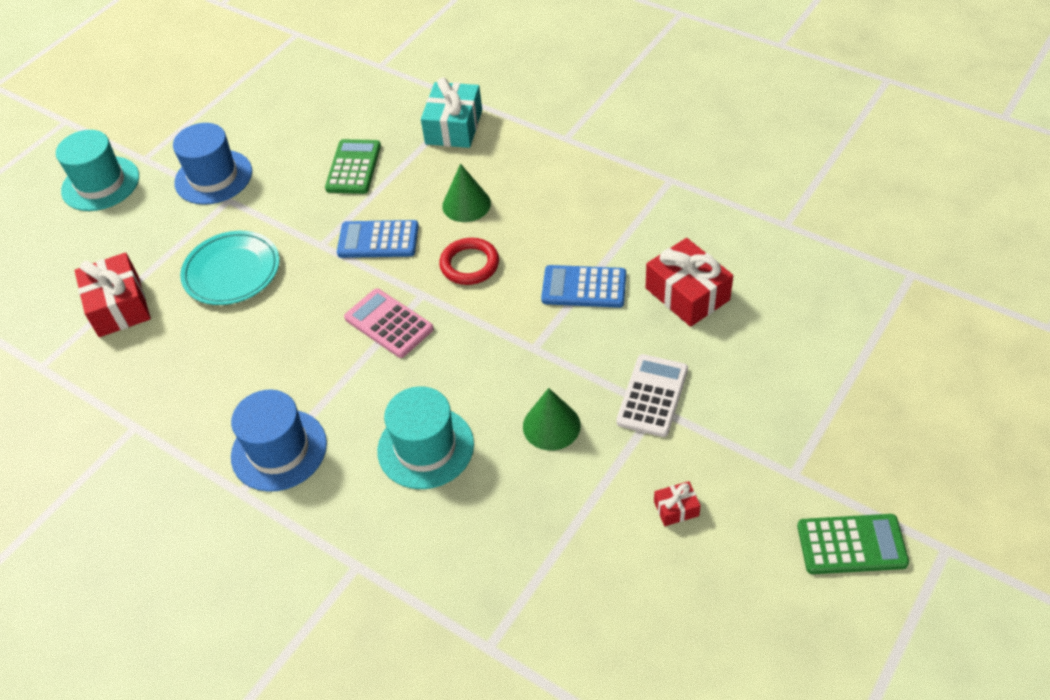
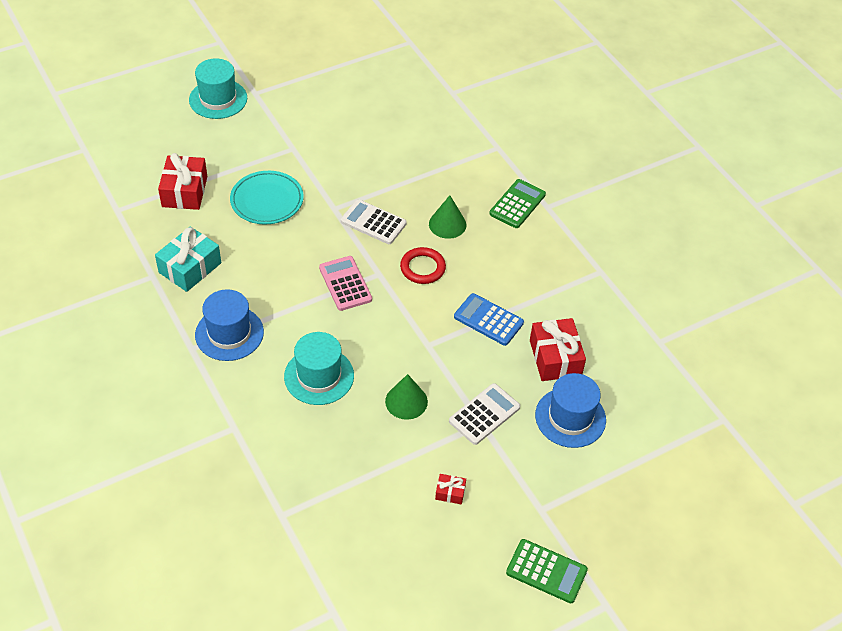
camera: 20 degrees right, 0 degrees up
(213, 177) = (292, 127): blue hat -> blue hat (570, 417)
(353, 167) = (388, 162): green calculator -> green calculator (517, 204)
(378, 240) = (373, 222): blue calculator -> white calculator
(454, 127) = (474, 163): turquoise gift -> turquoise gift (190, 268)

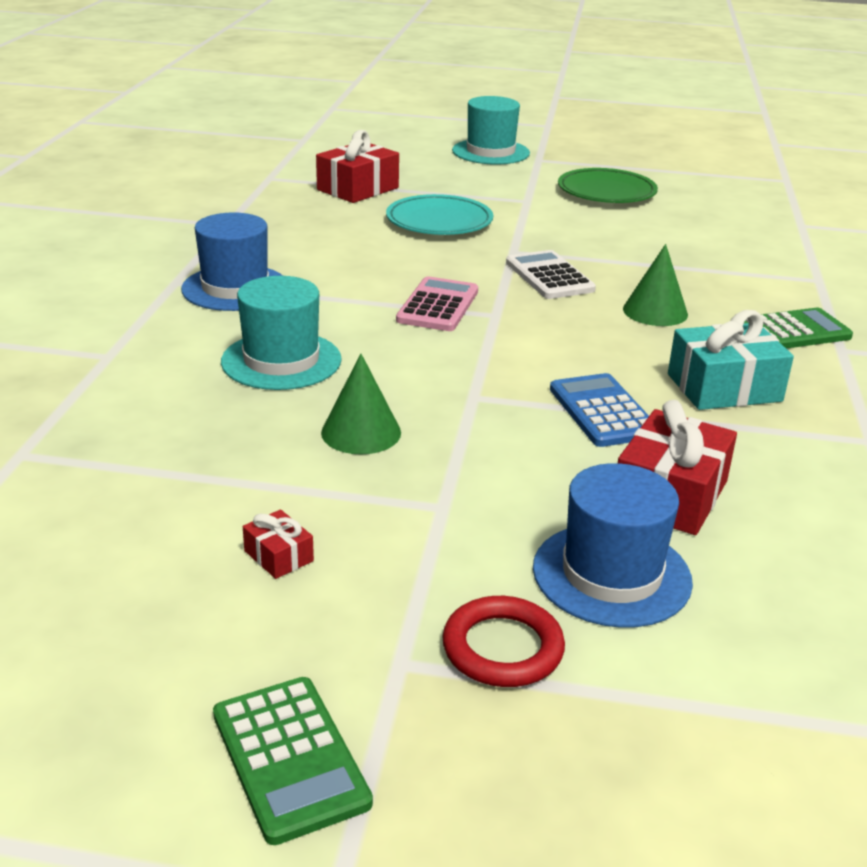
camera: 40 degrees right, 20 degrees down
(190, 268) = (275, 232): turquoise gift -> turquoise gift (724, 388)
(326, 112) = (606, 192): none -> green plate
(422, 268) = (565, 332): red ring -> red ring (502, 648)
(484, 414) = (461, 499): white calculator -> none

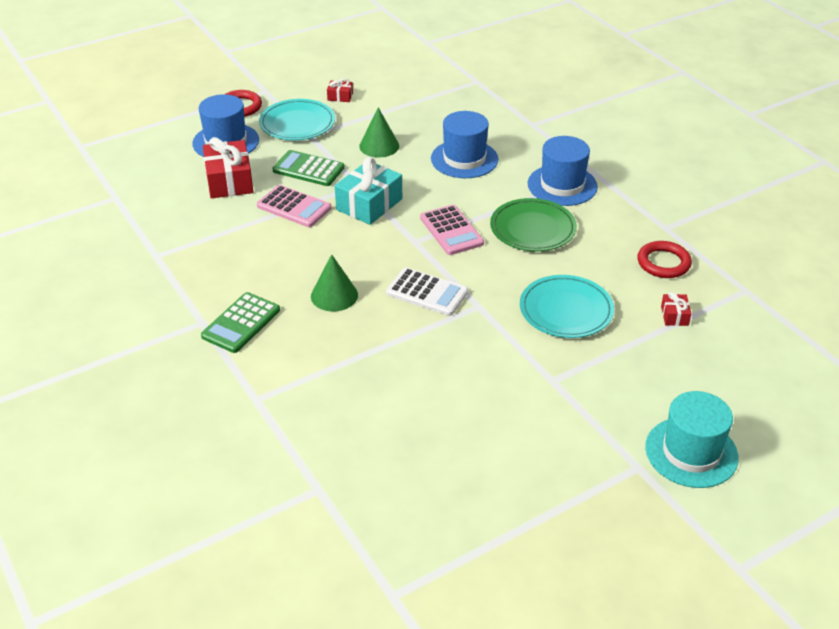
camera: 140 degrees right, 10 degrees up
(281, 360) = (464, 159): turquoise hat -> blue hat
(289, 210) = (663, 263): none -> red ring
(289, 758) = (267, 63): green calculator -> green calculator (308, 169)
(358, 189) = (674, 316): red gift -> red gift, size x0.48
(435, 540) = (297, 124): none -> turquoise plate
(603, 411) = (294, 207): blue calculator -> pink calculator
(606, 192) = (516, 440): green plate -> green plate (532, 229)
(724, 388) = (249, 253): turquoise gift -> turquoise gift (369, 204)

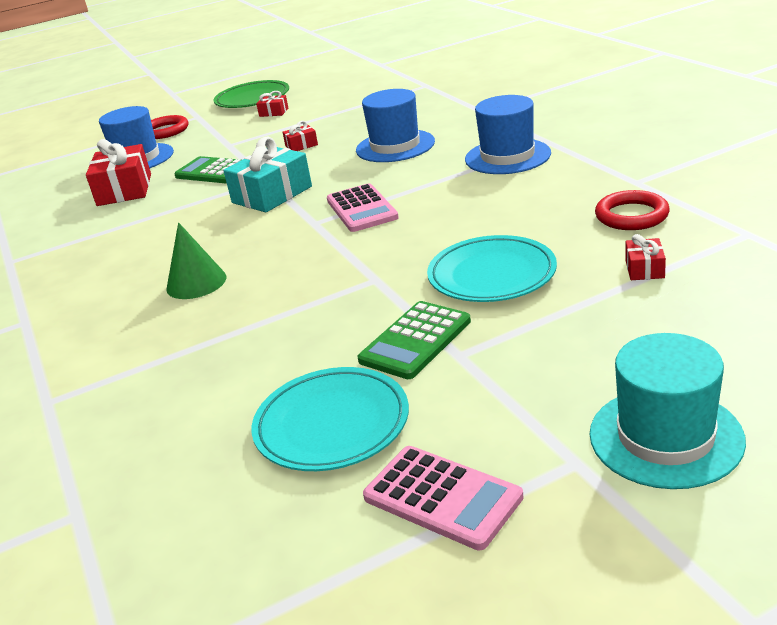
camera: 10 degrees right, 10 degrees down
(241, 323) = (70, 319): green calculator -> green calculator (415, 341)
(294, 207) = (185, 205): pink calculator -> pink calculator (442, 497)
(297, 124) = (219, 137): turquoise plate -> turquoise plate (332, 424)
(379, 146) = (301, 145): green cone -> red gift
(427, 293) = (313, 271): white calculator -> none
(532, 229) = (463, 198): green plate -> green plate (252, 99)

